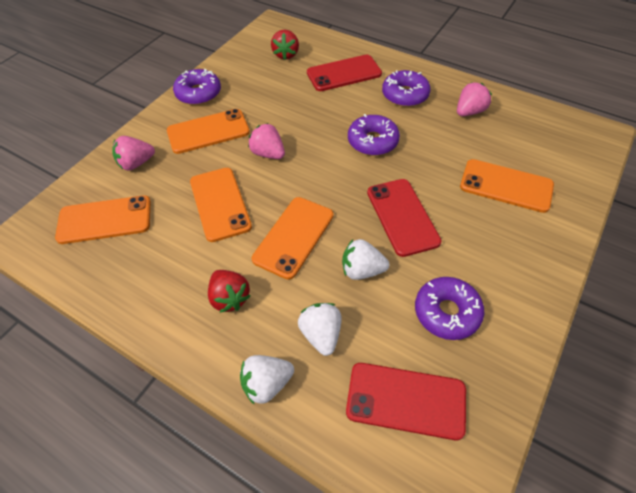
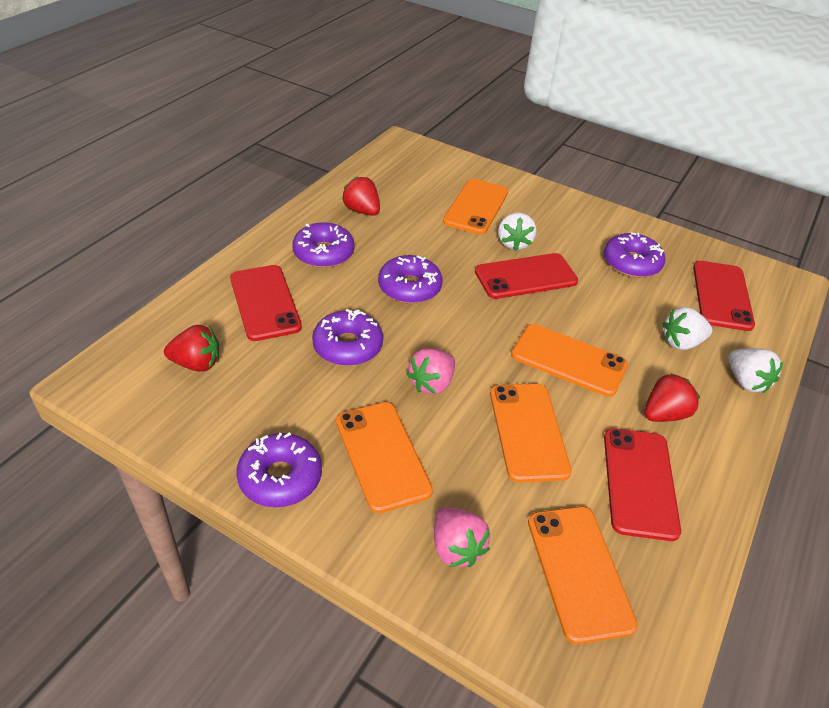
camera: 95 degrees left, 10 degrees down
(164, 266) = (639, 482): none -> red phone
(220, 204) = (528, 431): orange phone -> orange phone turned 75 degrees counterclockwise
(304, 112) = (348, 346): none -> purple donut
(362, 270) = (600, 310): white strawberry -> white strawberry (514, 243)
(469, 112) = (362, 211): pink strawberry -> red strawberry

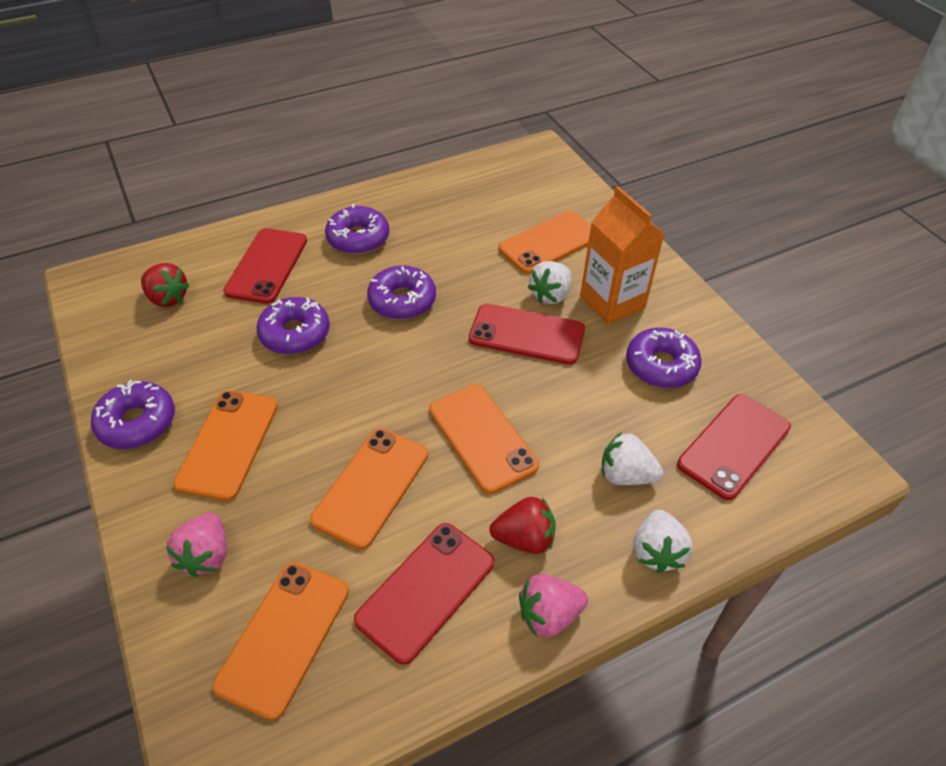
camera: 35 degrees right, 5 degrees up
(362, 211) = (432, 209): red strawberry -> none
(431, 383) = (331, 400): pink strawberry -> pink strawberry (549, 615)
(559, 233) = (612, 302): none -> orange carton

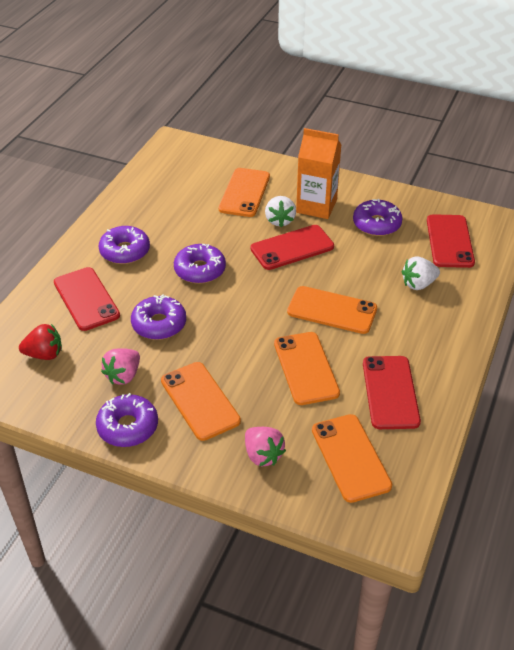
camera: 40 degrees left, 5 degrees down
(524, 538) = (407, 340): red strawberry -> none
(549, 615) = (454, 363): pink strawberry -> pink strawberry (123, 375)
(656, 552) = (468, 307): white strawberry -> none

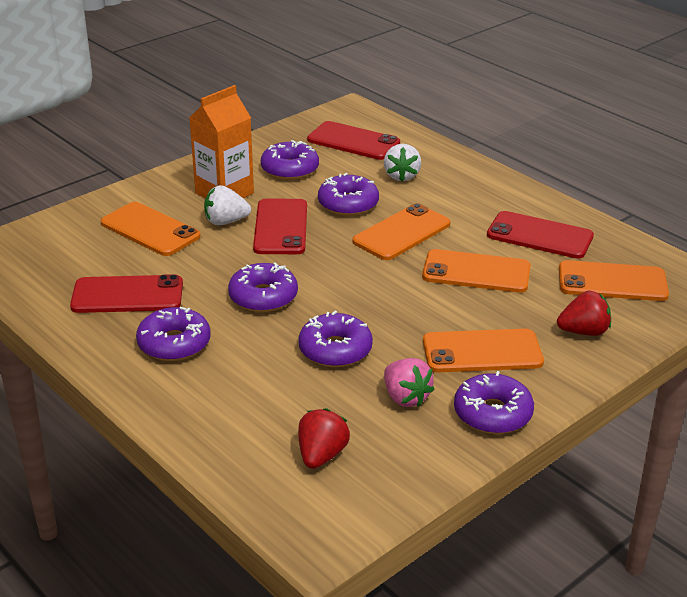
camera: 65 degrees left, 10 degrees down
(86, 299) = (241, 396): red phone -> red phone (127, 295)
(263, 455) = (583, 332): pink strawberry -> red strawberry
(280, 220) = (226, 221): white strawberry -> white strawberry turned 150 degrees clockwise
(351, 269) = (348, 204): none -> purple donut

